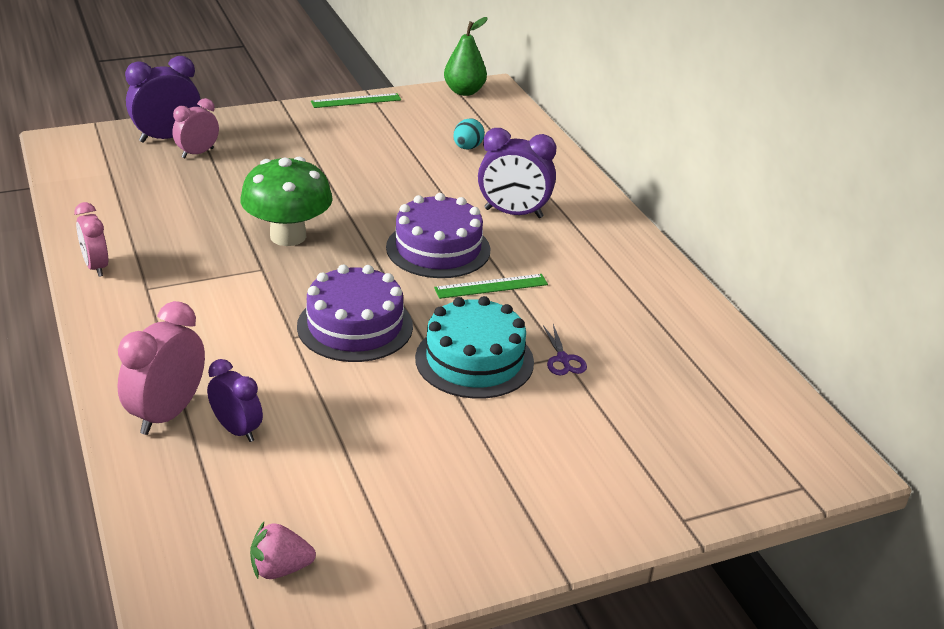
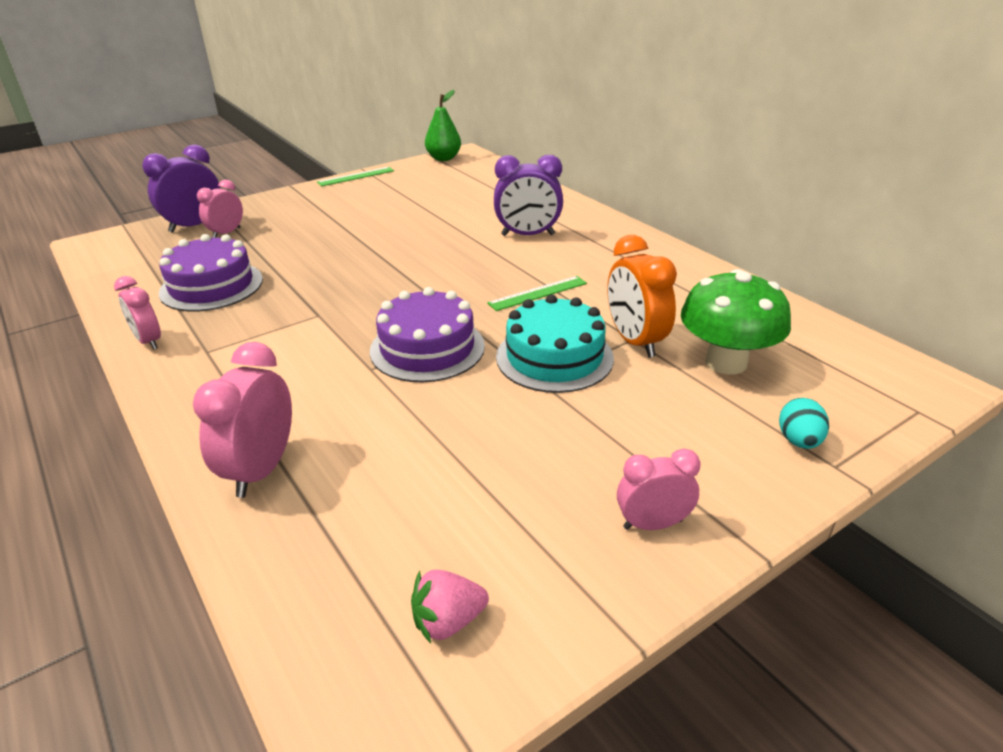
camera: 10 degrees left, 0 degrees up
(237, 430) = (343, 471): purple clock -> none
(288, 236) = (333, 284): green mushroom -> green mushroom (726, 362)
(438, 249) = (476, 271): purple cake -> purple cake (211, 286)
(467, 148) = (465, 195): turquoise egg -> turquoise egg (799, 441)
(485, 532) = (652, 524): none -> pink clock
(563, 359) = (635, 341): purple scissors -> orange clock

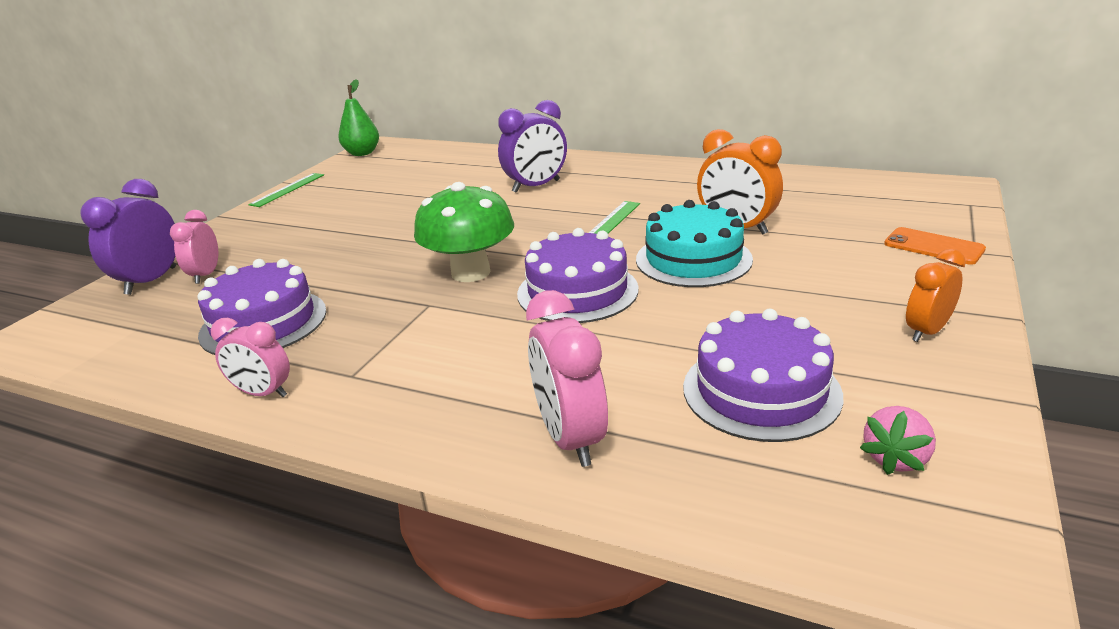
camera: 30 degrees left, 5 degrees down
(435, 504) = (761, 391): none -> purple cake
(652, 524) = (926, 331): pink clock -> orange clock
(726, 362) = (818, 219): green mushroom -> green mushroom (470, 272)
(799, 441) = (933, 246): turquoise egg -> orange phone

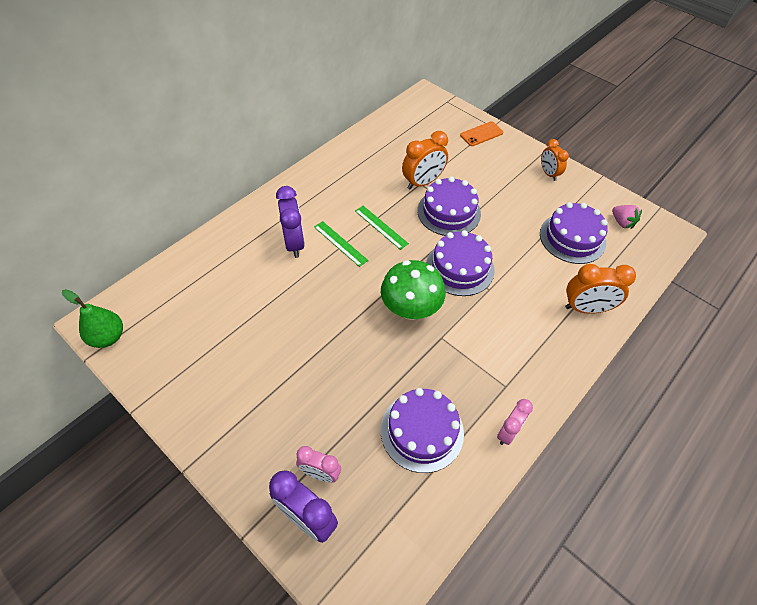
camera: 75 degrees left, 25 degrees up
(288, 189) = (160, 407): green ruler -> green ruler (340, 243)
(570, 438) = (586, 308): pink clock -> orange clock
(693, 259) = (449, 212): turquoise cake -> purple cake

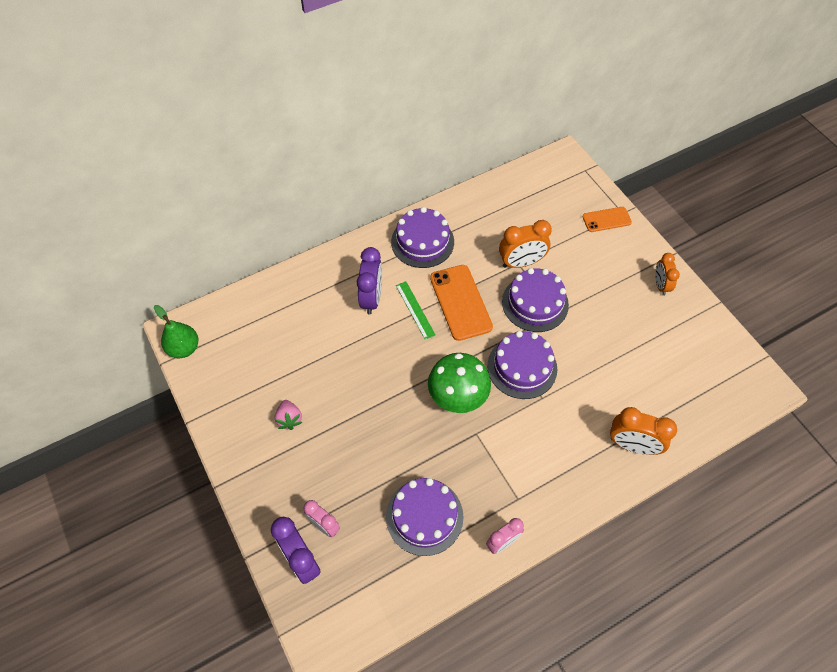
camera: 20 degrees right, 5 degrees up
(381, 227) = (460, 302): green ruler -> orange phone
(572, 238) = (652, 365): purple cake -> purple cake (422, 242)
(622, 222) = (715, 362): pink strawberry -> pink strawberry (289, 419)

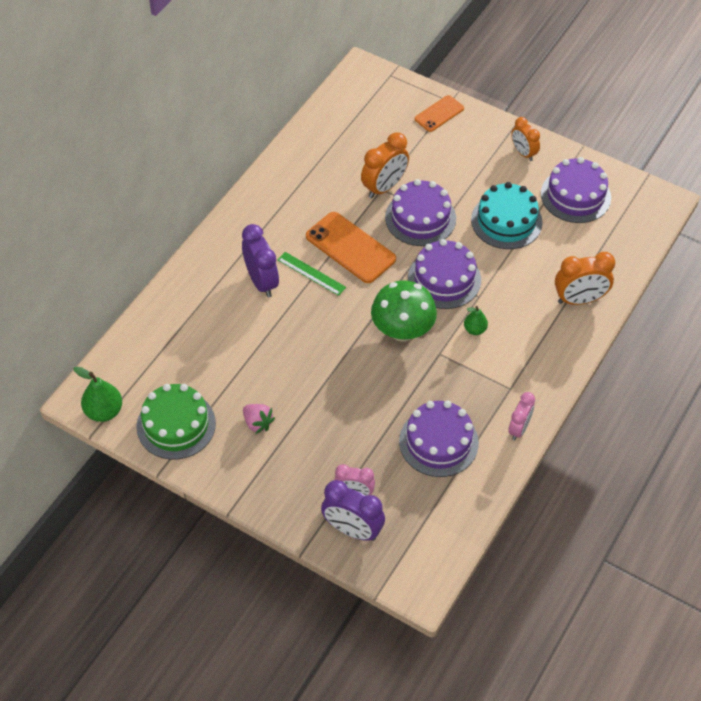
camera: 30 degrees left, 5 degrees down
(227, 387) = (176, 425): none -> green cake
(422, 242) = (276, 208): purple cake -> purple cake (575, 195)
(520, 426) = (474, 329): none -> green pear
(608, 340) = (506, 221): none -> turquoise cake

